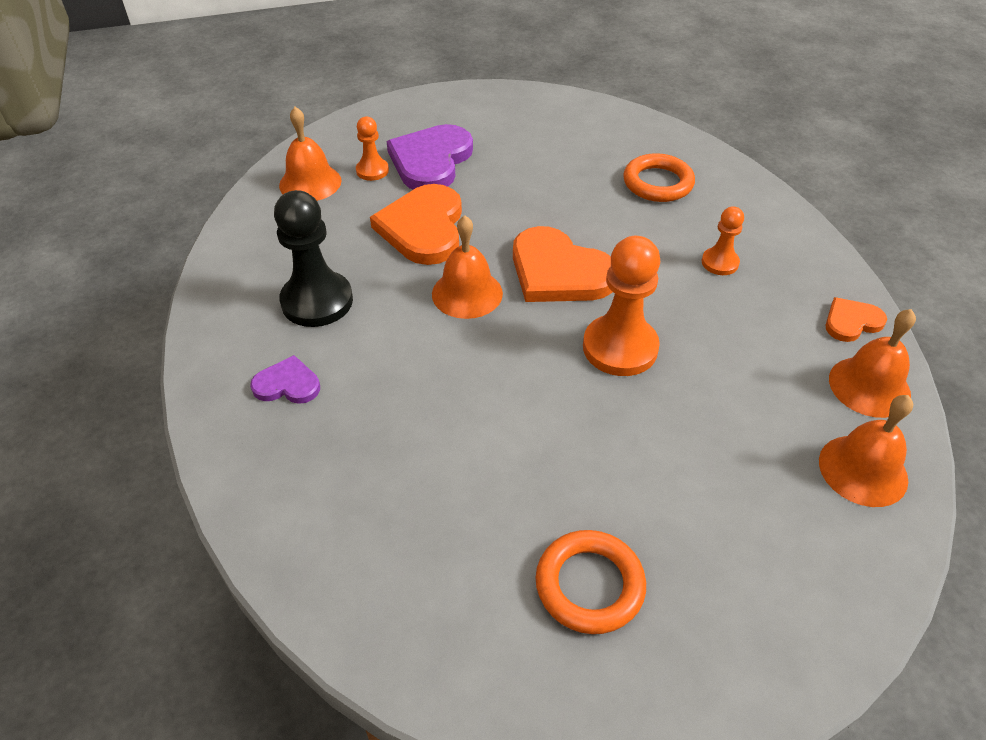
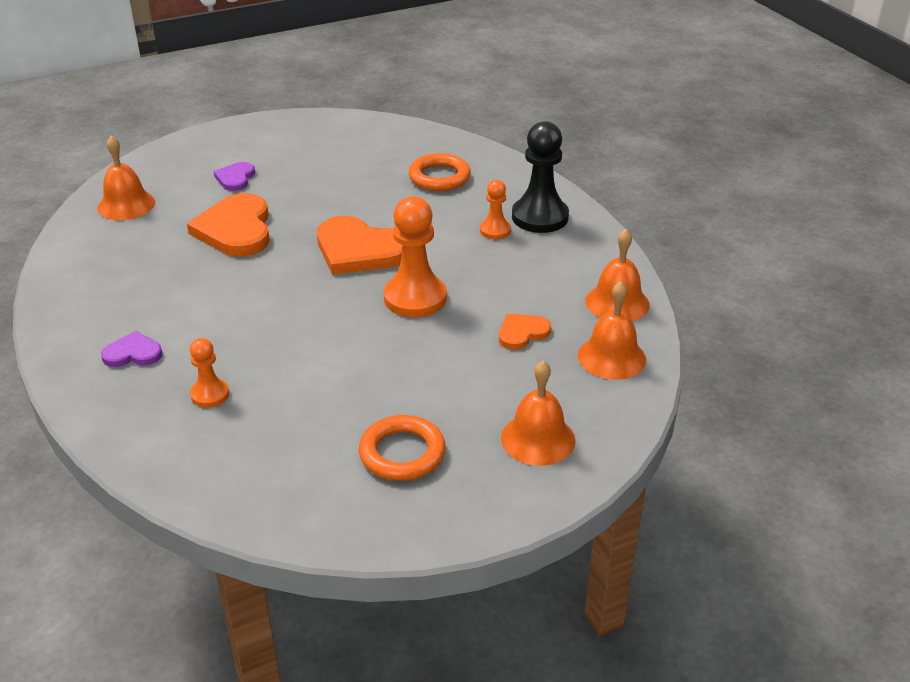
camera: 10 degrees left, 10 degrees down
(317, 301) = (148, 292): black pawn -> black pawn (540, 217)
(372, 171) = (182, 190): orange pawn -> orange pawn (210, 394)
(431, 161) = (235, 178): purple heart -> purple heart, size x0.52
(467, 293) = (281, 273): orange bell -> orange bell (538, 439)
(851, 322) = (603, 261): orange heart -> orange heart (522, 333)

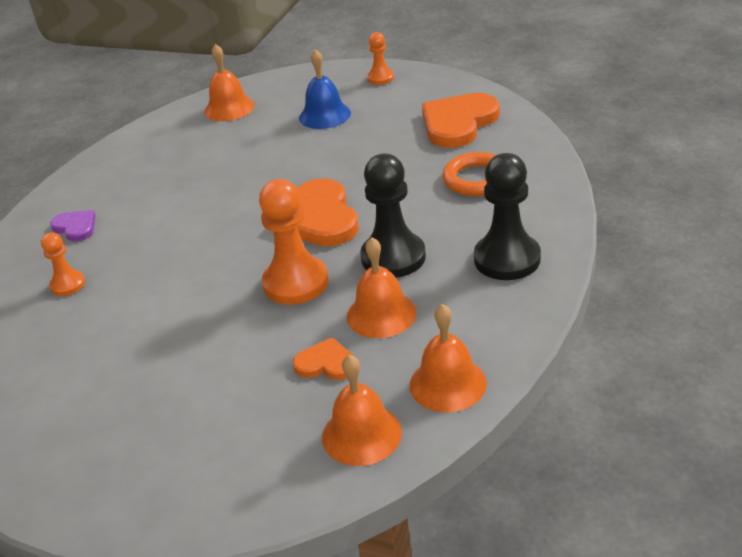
camera: 50 degrees right, 0 degrees up
(235, 178) = (324, 115): purple heart -> blue bell
(236, 229) = (264, 159): orange heart -> orange heart (458, 123)
(402, 453) = (97, 411): orange ring -> none
(461, 250) = (393, 257): none -> black pawn
(495, 230) = (448, 253): orange pawn -> orange pawn (380, 78)
(538, 439) = (194, 468): orange bell -> orange bell (381, 314)

